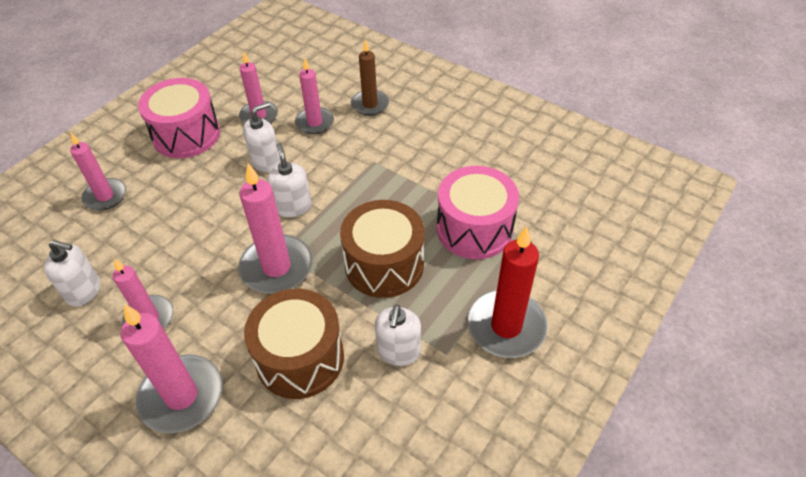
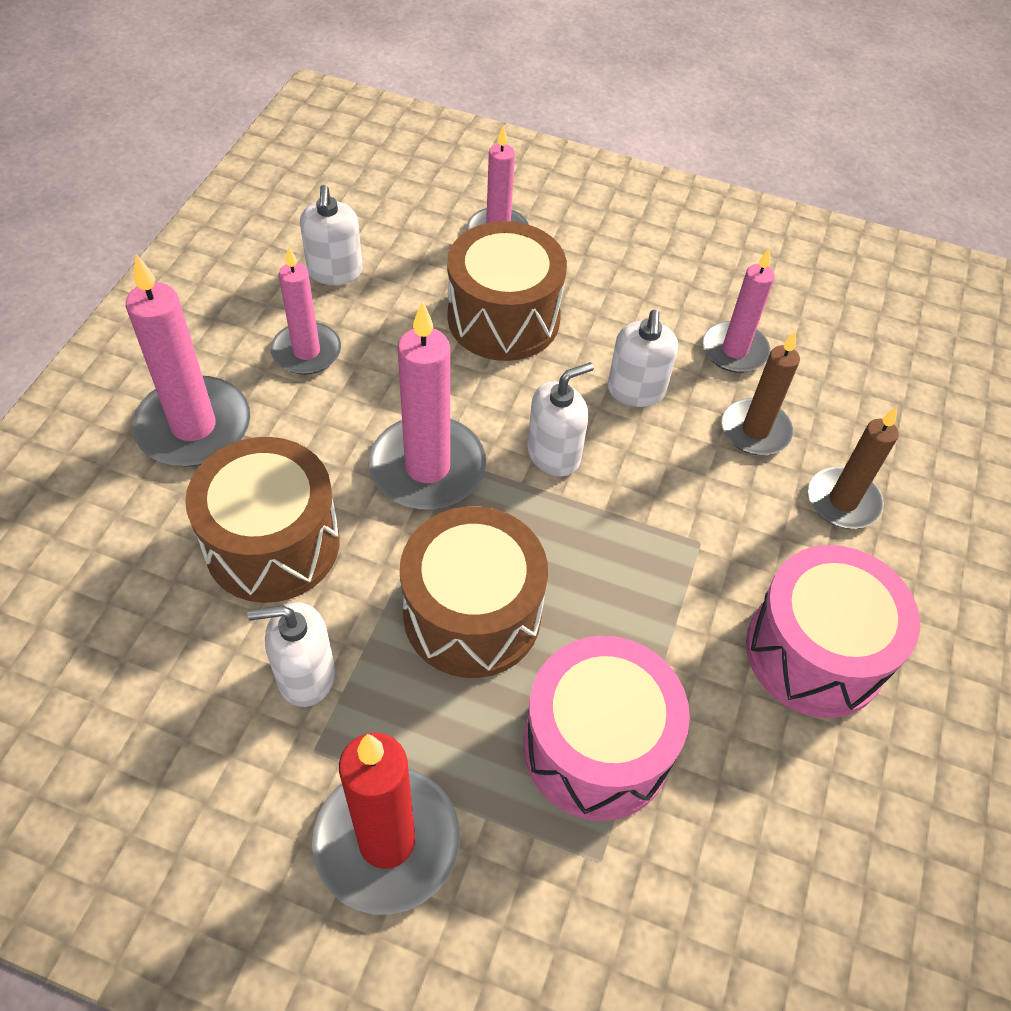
camera: 70 degrees right, 5 degrees up
(180, 208) = (503, 318): none -> brown drum
(186, 135) = (651, 276): pink drum -> pink drum (815, 652)
(266, 162) = (636, 391): white soap dispenser -> white soap dispenser turned 60 degrees clockwise
(314, 122) = (755, 430): pink candle -> brown candle

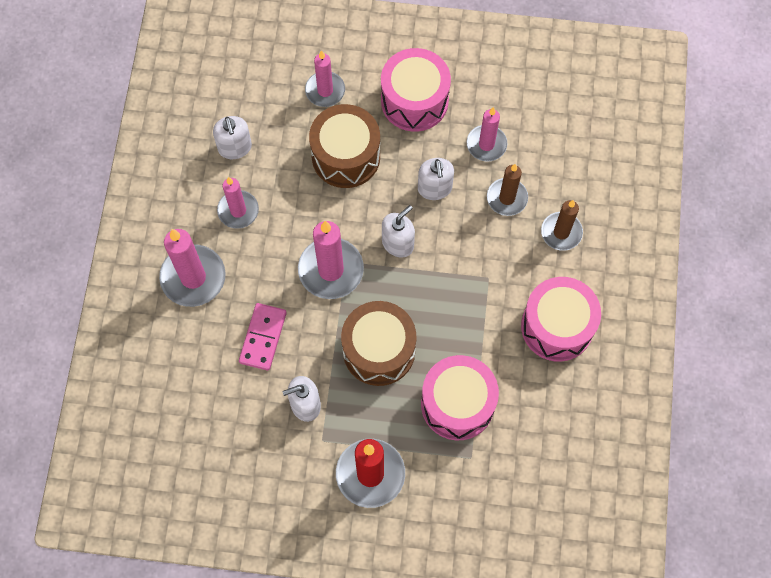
camera: 10 degrees left, 15 degrees up
(272, 544) = (263, 337): brown drum -> pink domino
(632, 272) = (414, 101): none -> pink drum

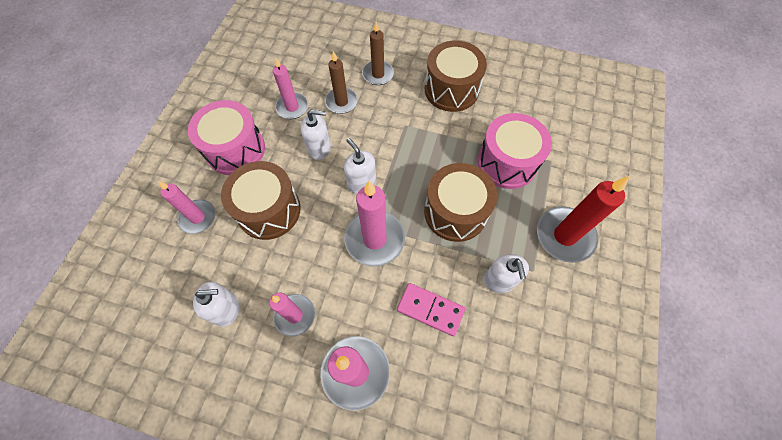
camera: 80 degrees left, 5 degrees down
(557, 326) = (451, 90): pink drum -> brown drum

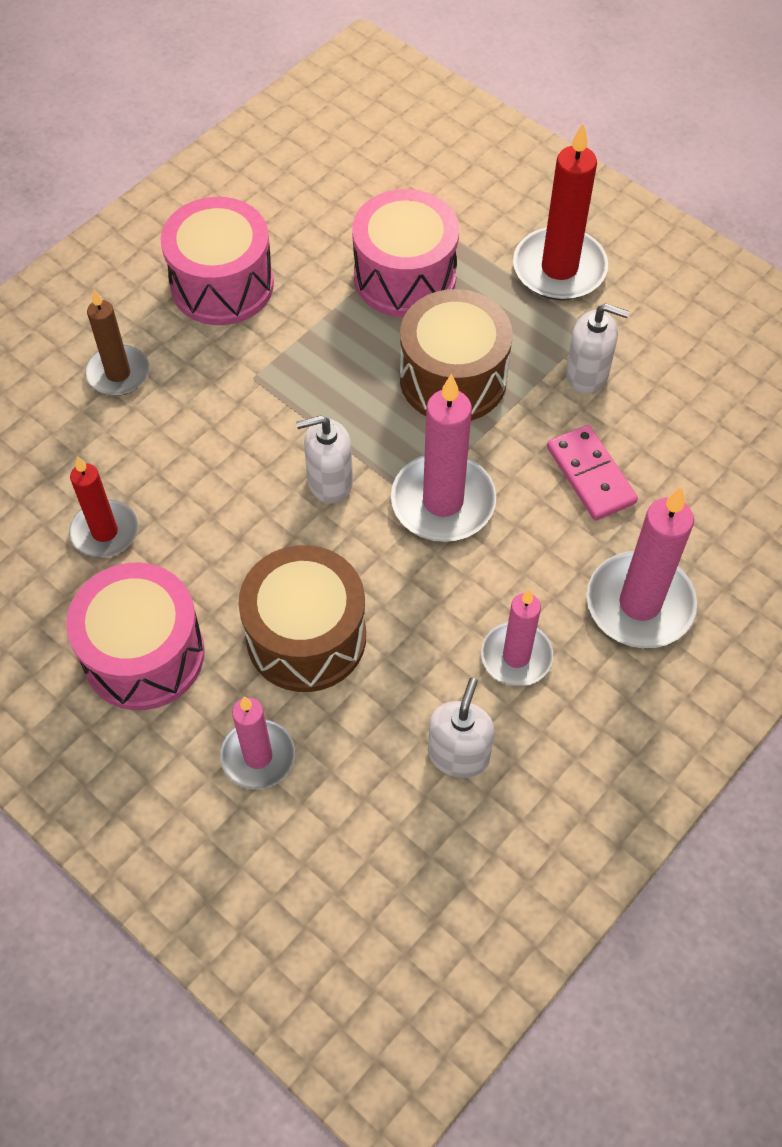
camera: 65 degrees left, 5 degrees down
(292, 107) = (105, 532): pink candle -> red candle
(319, 148) = (223, 519): white soap dispenser -> none
(341, 102) = (144, 451): brown candle -> none
(430, 310) = (591, 475): pink domino -> pink domino turned 75 degrees counterclockwise
(451, 90) = (222, 285): brown drum -> pink drum

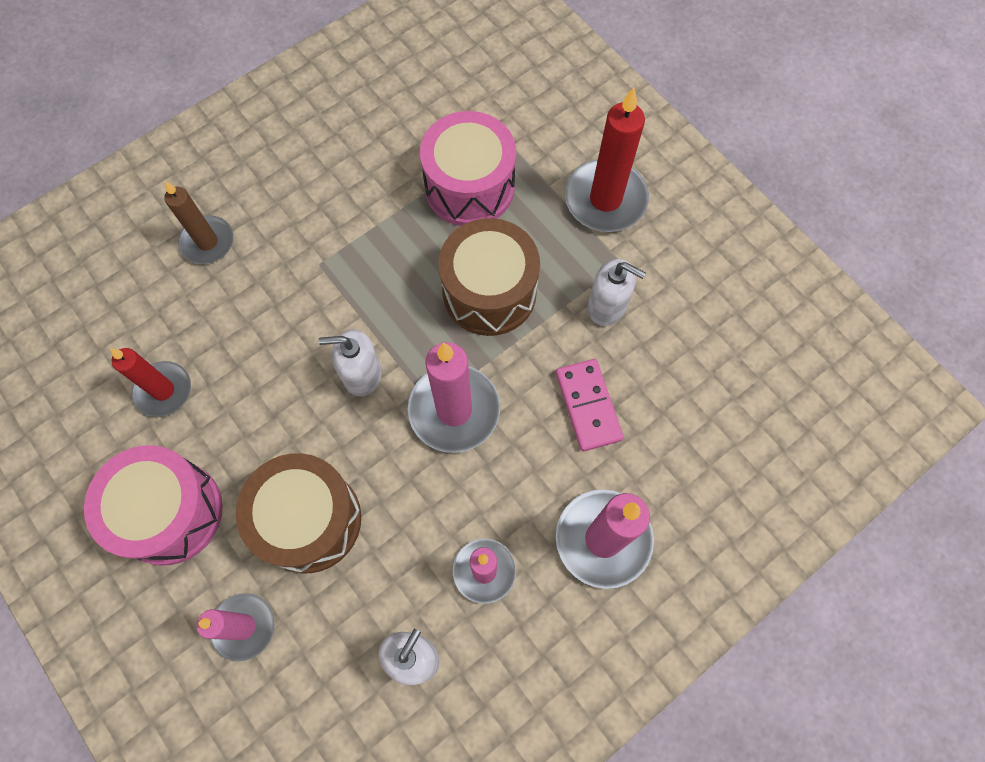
camera: 10 degrees right, 10 degrees up
(222, 285) = (313, 171): pink drum -> none

